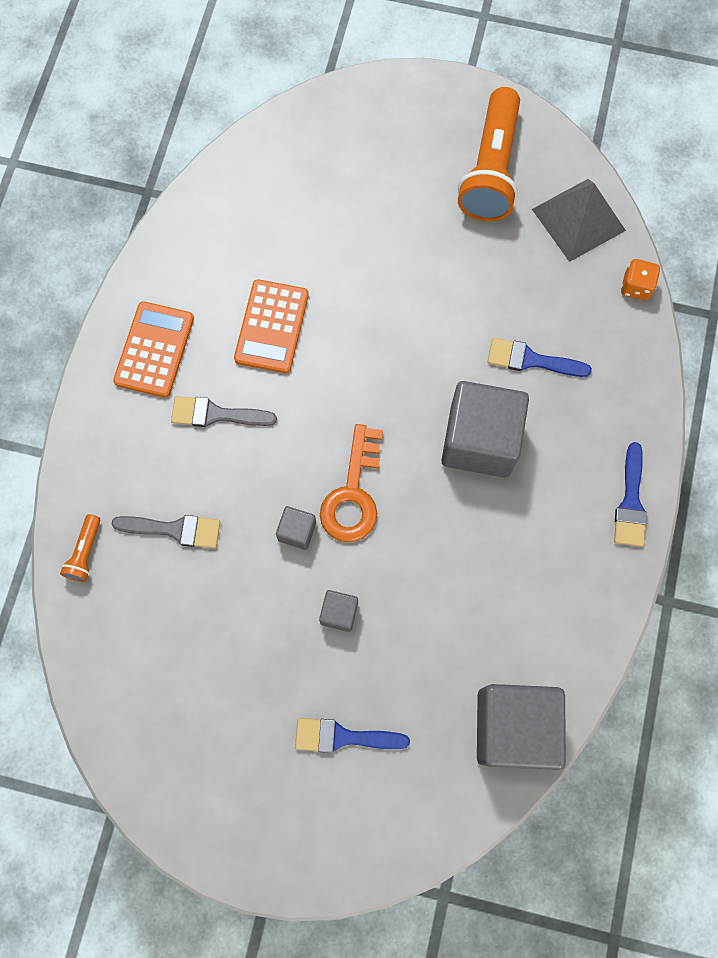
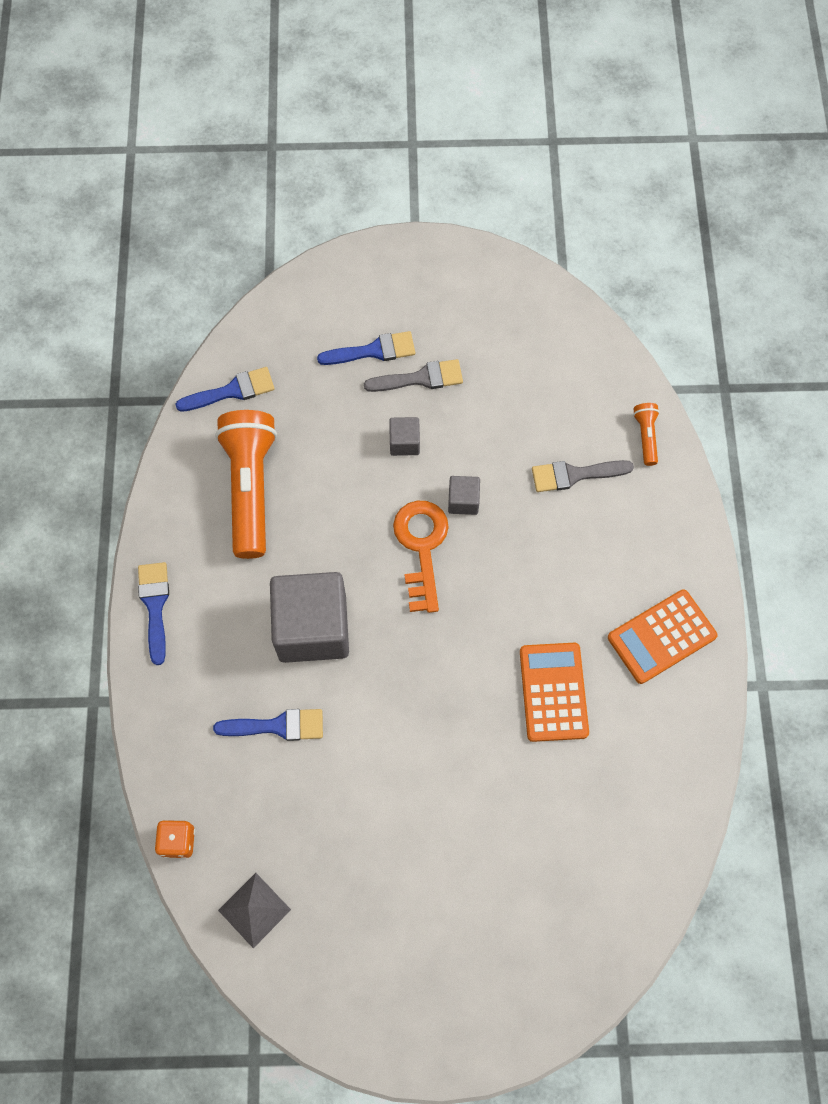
camera: 165 degrees right, 5 degrees down
(154, 350) = (662, 637): orange calculator -> orange calculator turned 60 degrees clockwise
(216, 414) = (576, 588): grey brush -> grey brush (420, 378)
(491, 170) = (367, 949): orange flashlight -> orange flashlight (250, 488)
(513, 728) = (232, 391): grey cube -> blue brush
(578, 219) = (254, 910): grey pyramid -> grey pyramid, size x0.65

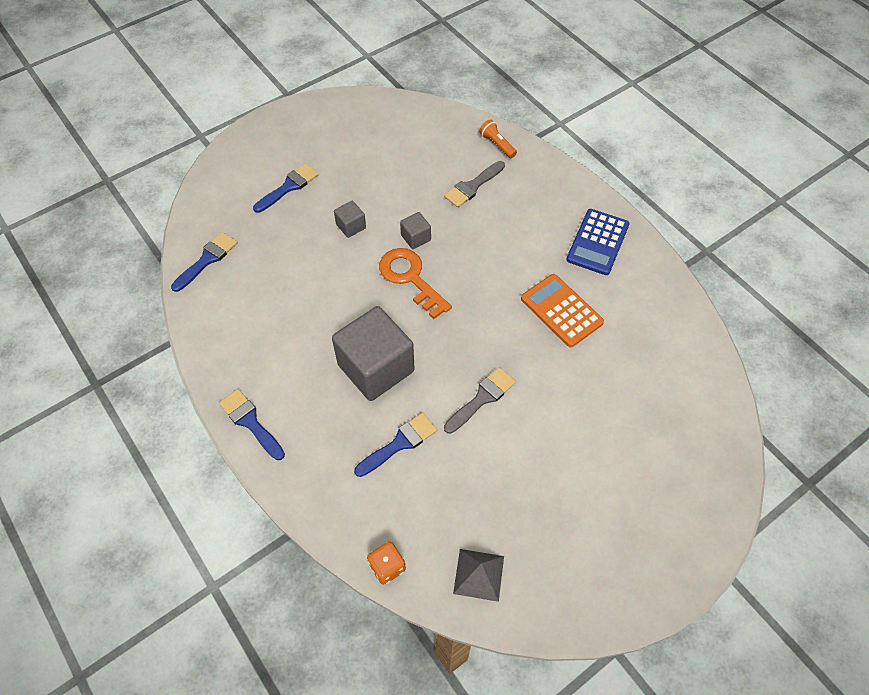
camera: 35 degrees left, 10 degrees down
(250, 488) = (265, 309): orange flashlight -> none
(420, 378) = (332, 186): grey brush -> grey brush (482, 398)
(662, 637) = (598, 242): orange calculator -> blue calculator

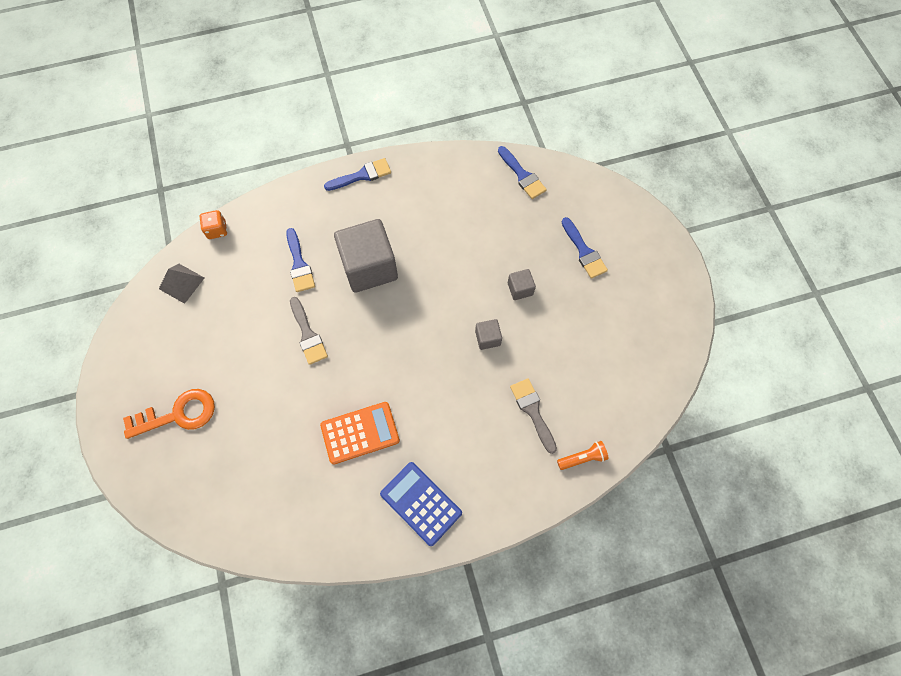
camera: 110 degrees right, 10 degrees up
(411, 278) = (444, 319): orange key -> orange key (178, 414)

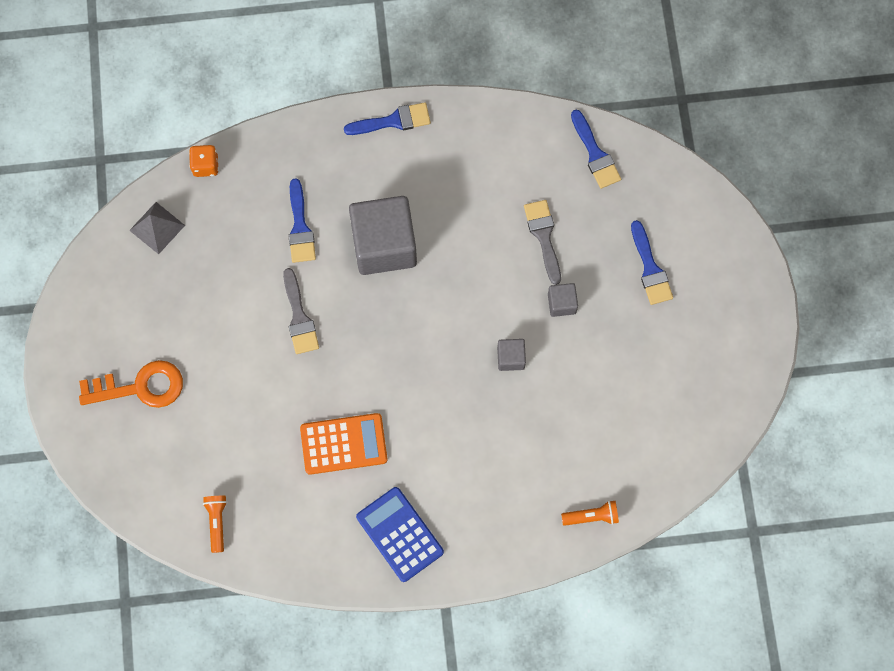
camera: 10 degrees right, 5 degrees up
(257, 521) = (217, 522): none -> orange flashlight
(533, 411) = (546, 453): grey brush -> grey brush (543, 237)

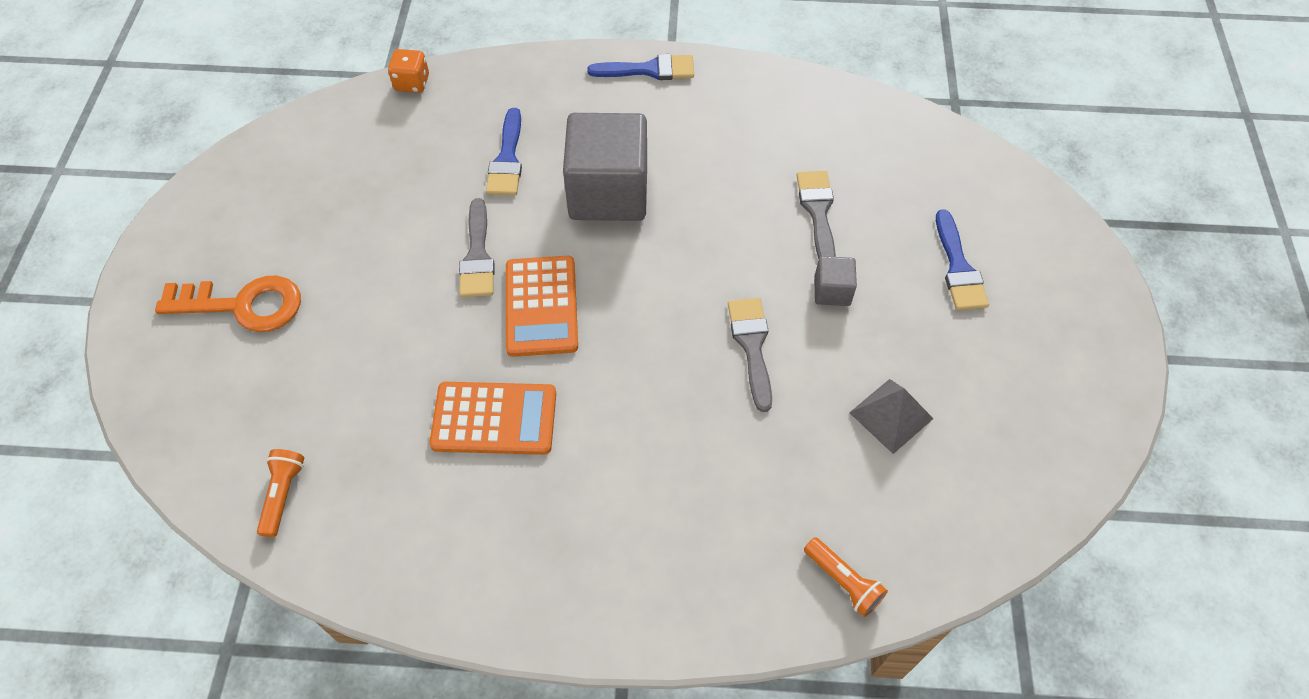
camera: 10 degrees right, 15 degrees down
(157, 228) = (331, 136): grey pyramid -> grey pyramid (891, 415)
(356, 351) = (541, 306): none -> orange calculator
(399, 534) = (544, 558): blue calculator -> none
(510, 358) = (752, 346): grey cube -> grey brush
(592, 516) = (843, 581): orange flashlight -> orange flashlight turned 45 degrees clockwise
(595, 154) = (895, 134): blue brush -> none

